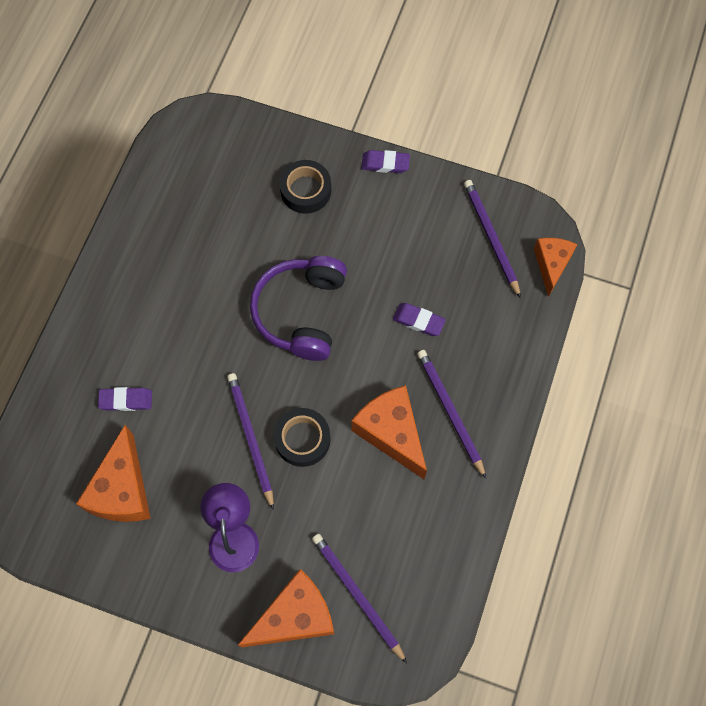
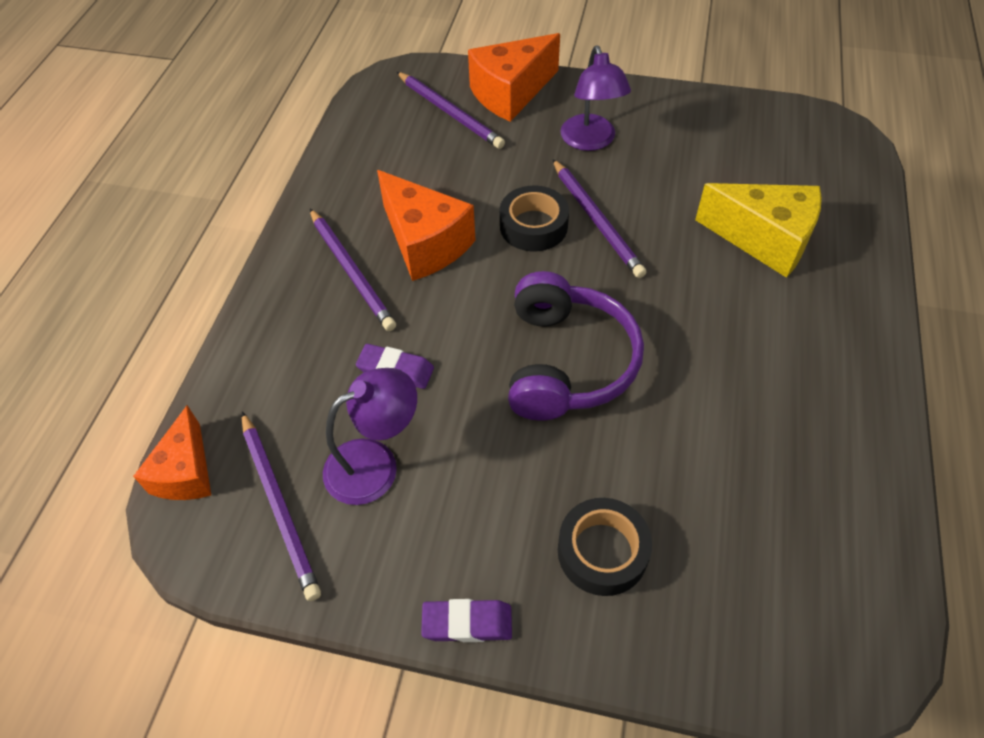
camera: 175 degrees right, 15 degrees down
(123, 490) = (727, 162): orange cheese -> none
(126, 400) = (764, 240): purple eraser -> yellow cheese
(433, 256) = (375, 463): none -> purple lamp

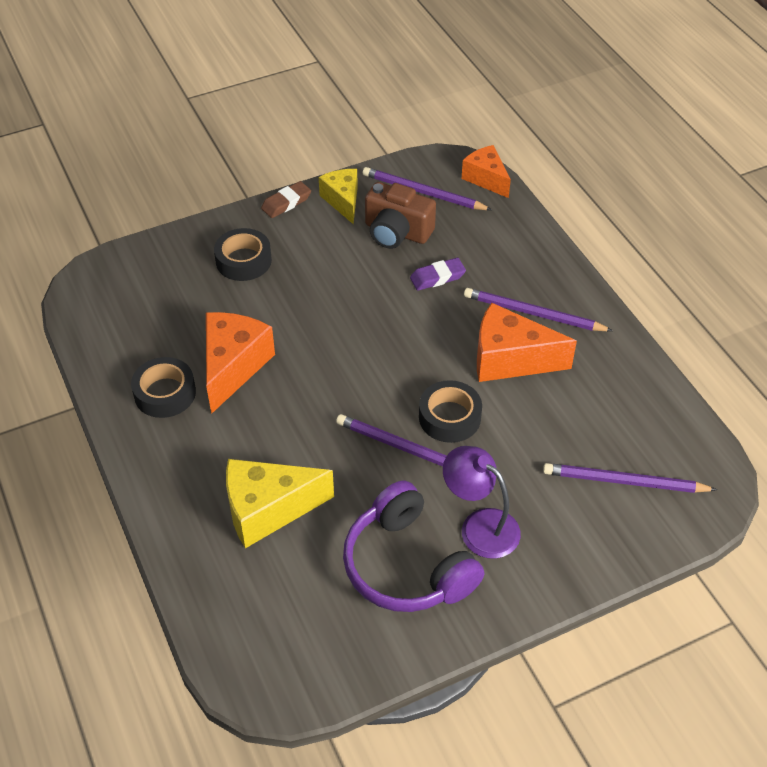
camera: 140 degrees right, 5 degrees down
(375, 463) = (396, 232): purple lamp -> brown camera
(390, 567) = (342, 201): none -> yellow cheese
(467, 623) = (286, 203): purple eraser -> brown eraser
(511, 93) = (599, 537): orange cheese -> orange cheese (233, 367)
(566, 362) = (341, 338): purple headphones -> purple headphones (407, 565)
(812, 413) = (165, 393): none -> black tape

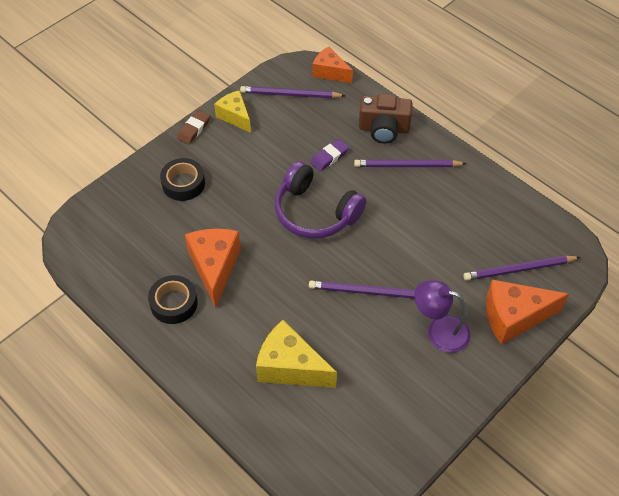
camera: 20 degrees left, 5 degrees up
(268, 510) = (290, 367): yellow cheese -> yellow cheese turned 60 degrees clockwise
(396, 232) = (285, 130): brown camera -> brown camera (384, 129)
(407, 565) = (404, 375): purple headphones -> purple headphones (315, 212)
(449, 417) = (384, 259): black tape -> none
(510, 359) = (406, 204): orange cheese -> orange cheese (514, 317)

